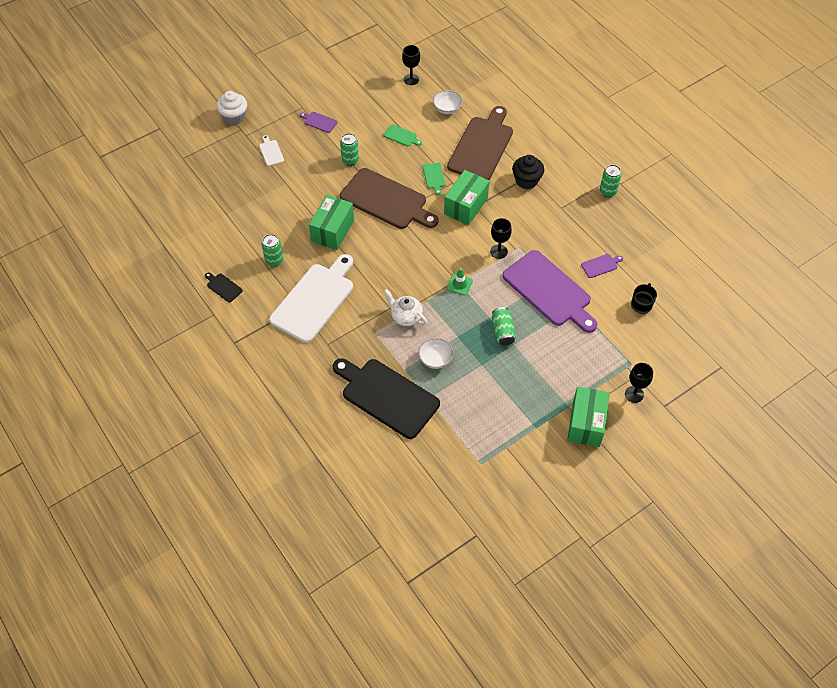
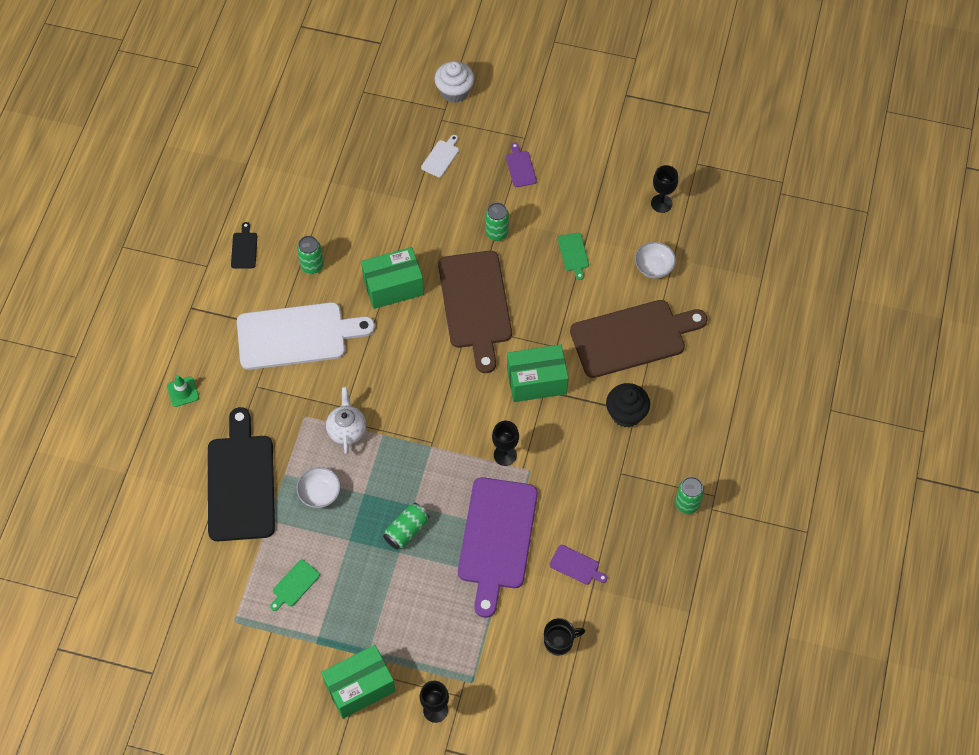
camera: 50 degrees right, 5 degrees up
(434, 177) = (547, 324): green cutting board -> green cutting board (294, 585)
(459, 284) = (430, 449): green traffic cone -> green traffic cone (183, 392)

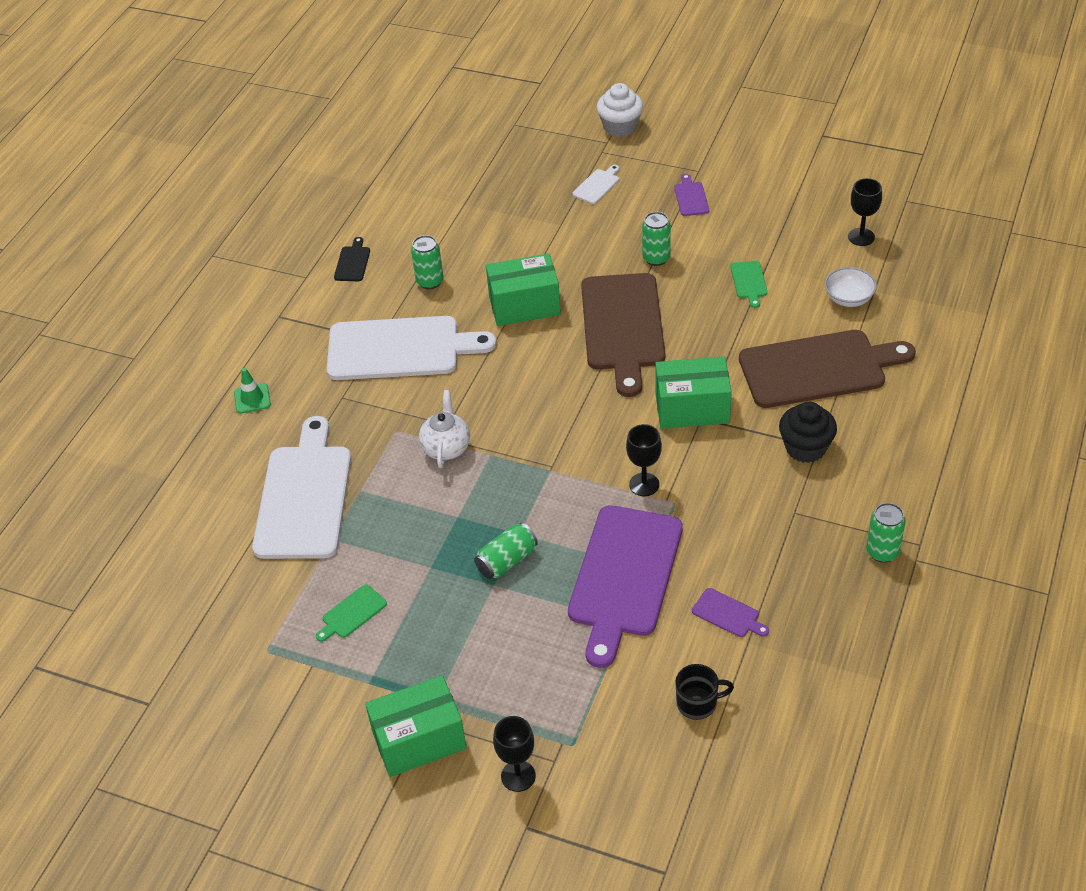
camera: 10 degrees right, 15 degrees down
(241, 482) = (304, 496): black cutting board -> white cutting board
(320, 493) = (401, 513): white bowl -> none

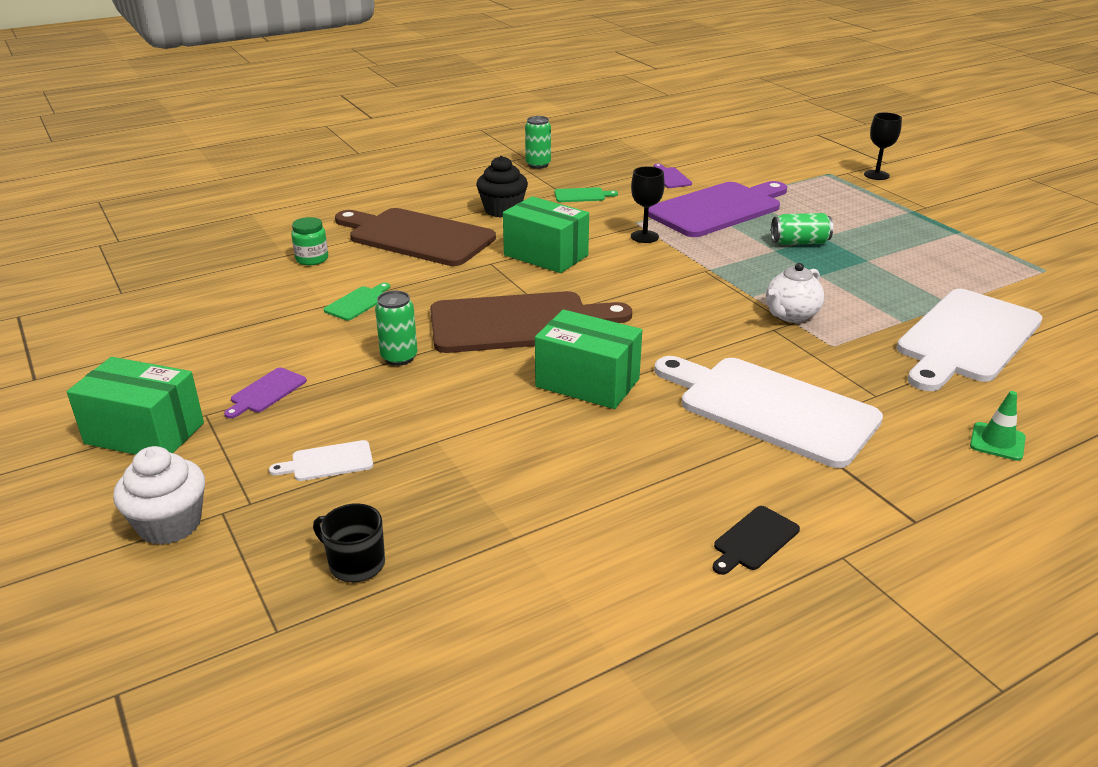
camera: 145 degrees left, 15 degrees down
(352, 613) = (956, 262): green cutting board -> green cutting board (582, 195)
(419, 740) = (936, 202): green box -> green box (144, 433)
(430, 281) = (668, 459): green can -> none
(622, 327) = (518, 323): brown cutting board -> brown cutting board turned 45 degrees clockwise
(698, 703) = (733, 161): black mug -> black mug (355, 563)
(848, 298) = (312, 259): white bowl -> green jar
(861, 237) = (212, 287): black goblet -> none

